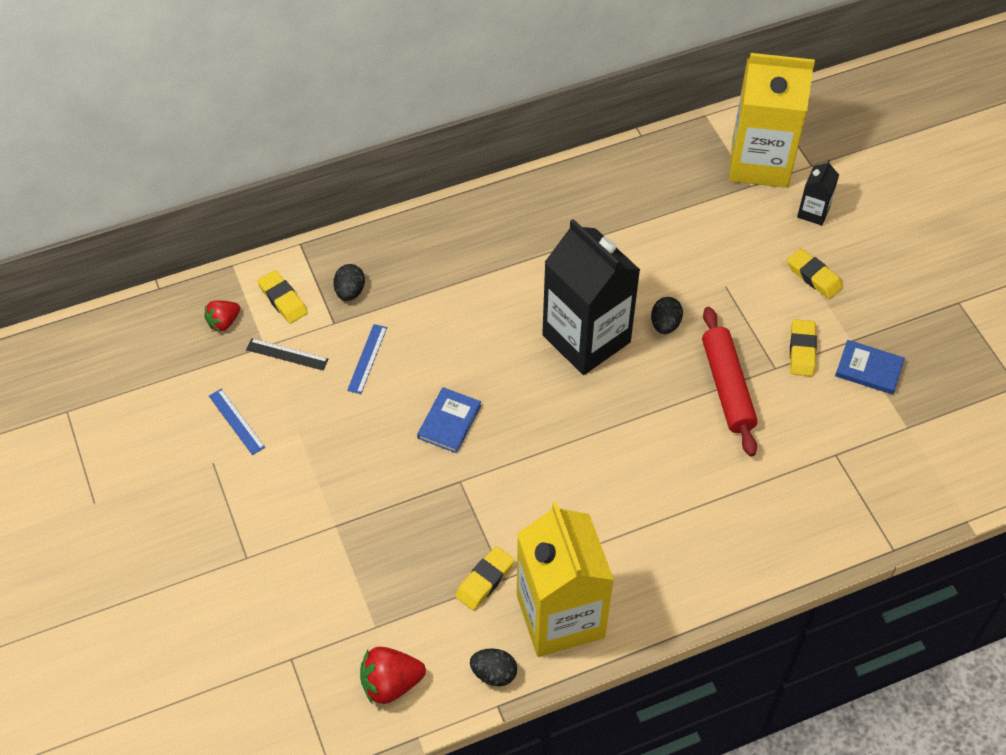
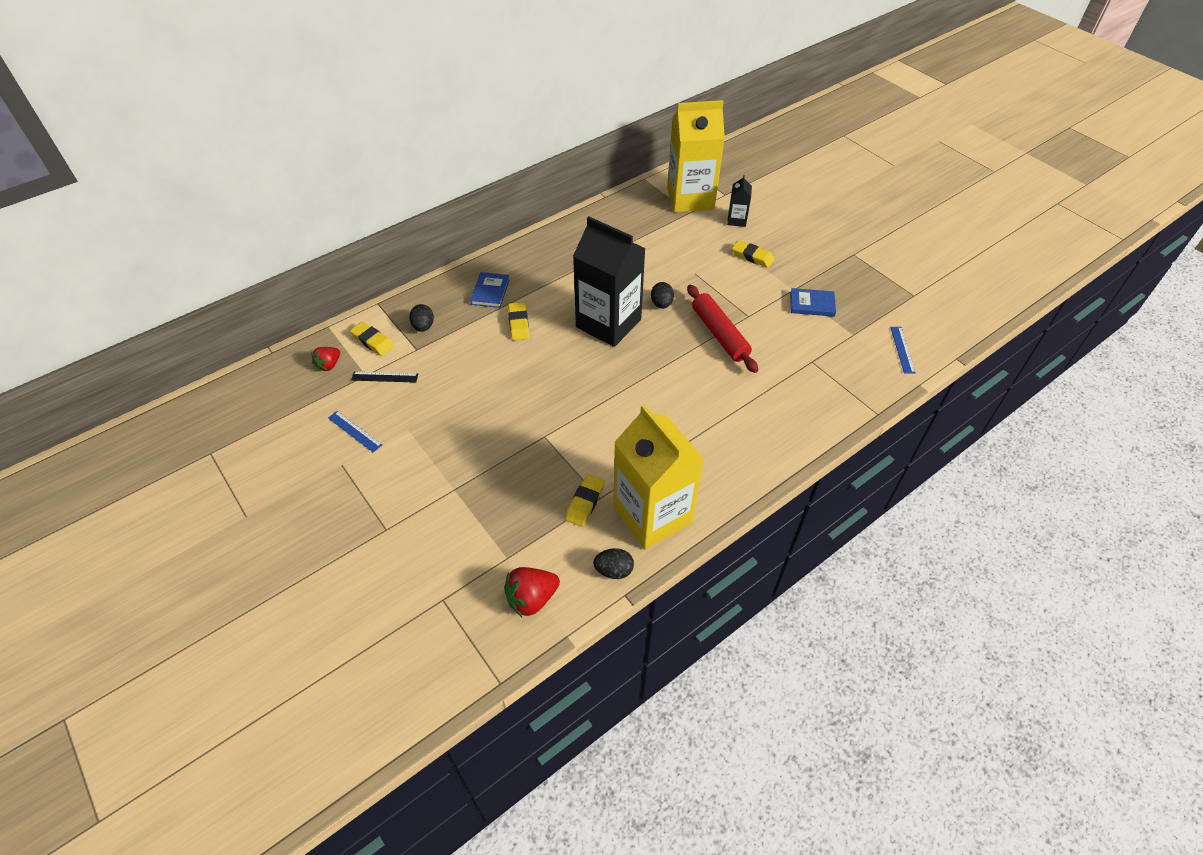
camera: 15 degrees left, 5 degrees down
(367, 358) = (448, 368): blue ruler -> blue ruler (902, 349)
(449, 422) = (524, 397): blue book -> blue book (490, 292)
(802, 350) = (762, 302): yellow eraser -> yellow eraser (518, 324)

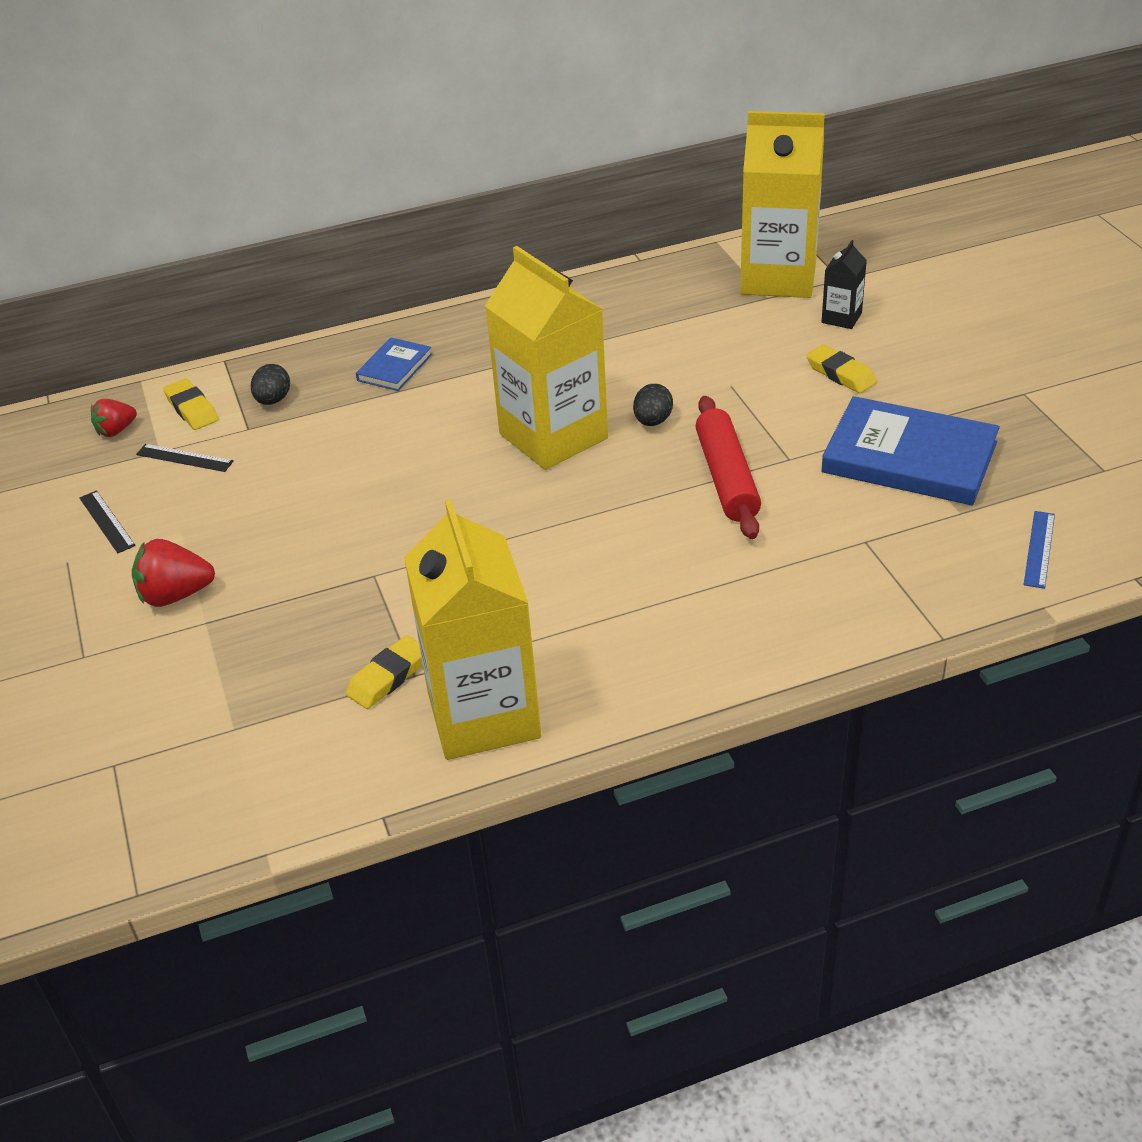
camera: 20 degrees right, 10 degrees down
(355, 431) = (107, 521): blue ruler -> black ruler
(518, 324) = (414, 417): yellow eraser -> none
(531, 599) = (241, 791): red strawberry -> red strawberry (175, 595)
(608, 323) = (553, 436): black carton -> yellow carton
(614, 570) = (383, 779): black egg -> none
(812, 304) = (909, 457): blue book -> blue book, size x2.00

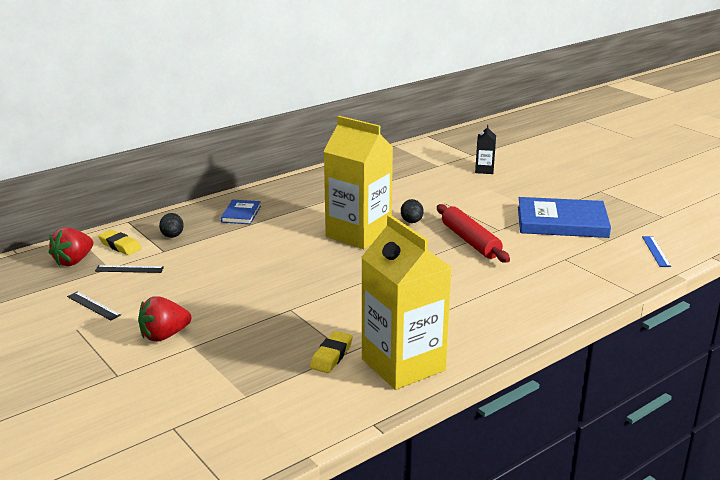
camera: 20 degrees left, 15 degrees down
(116, 430) = (73, 261): red strawberry -> red strawberry, size x1.53
(778, 278) = (439, 157): yellow carton -> none
(840, 374) = (500, 192): yellow eraser -> none

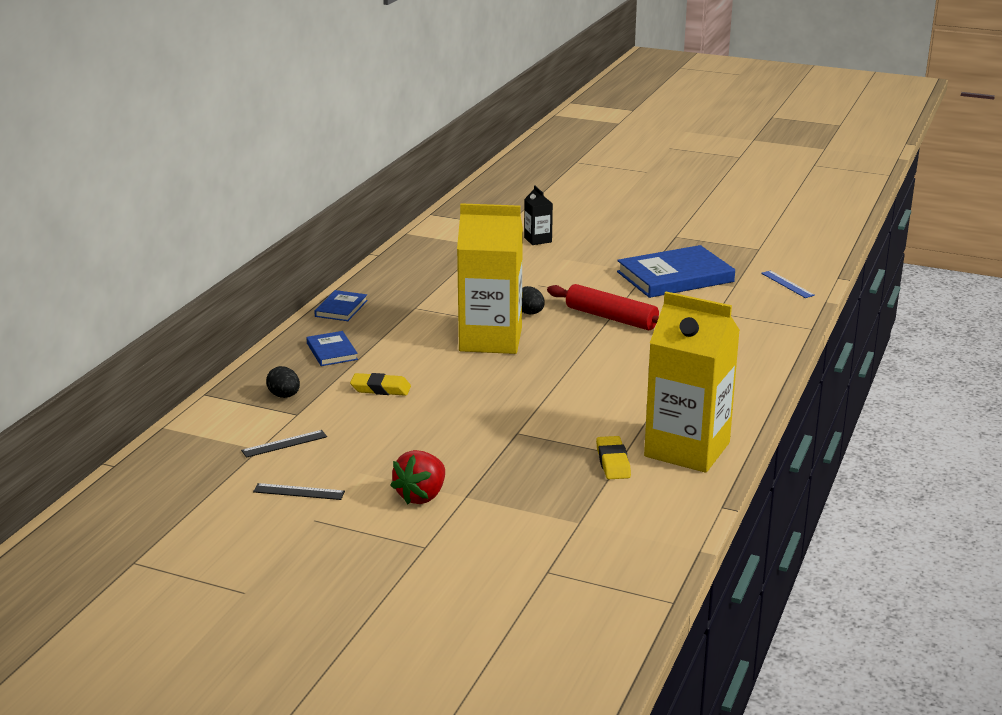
camera: 30 degrees left, 0 degrees up
(73, 261) = (203, 454): red strawberry -> none
(120, 246) = (235, 423): yellow eraser -> yellow eraser (380, 389)
(285, 186) = (341, 308): none -> blue book

